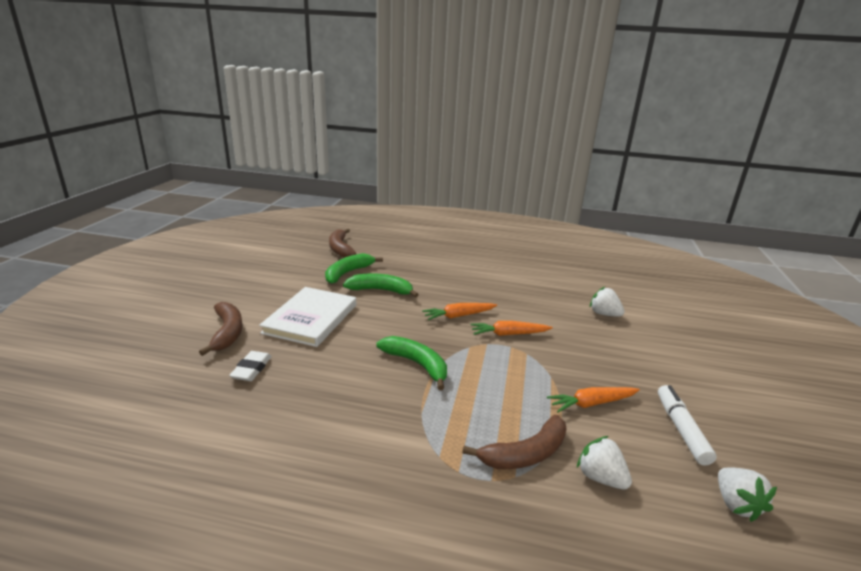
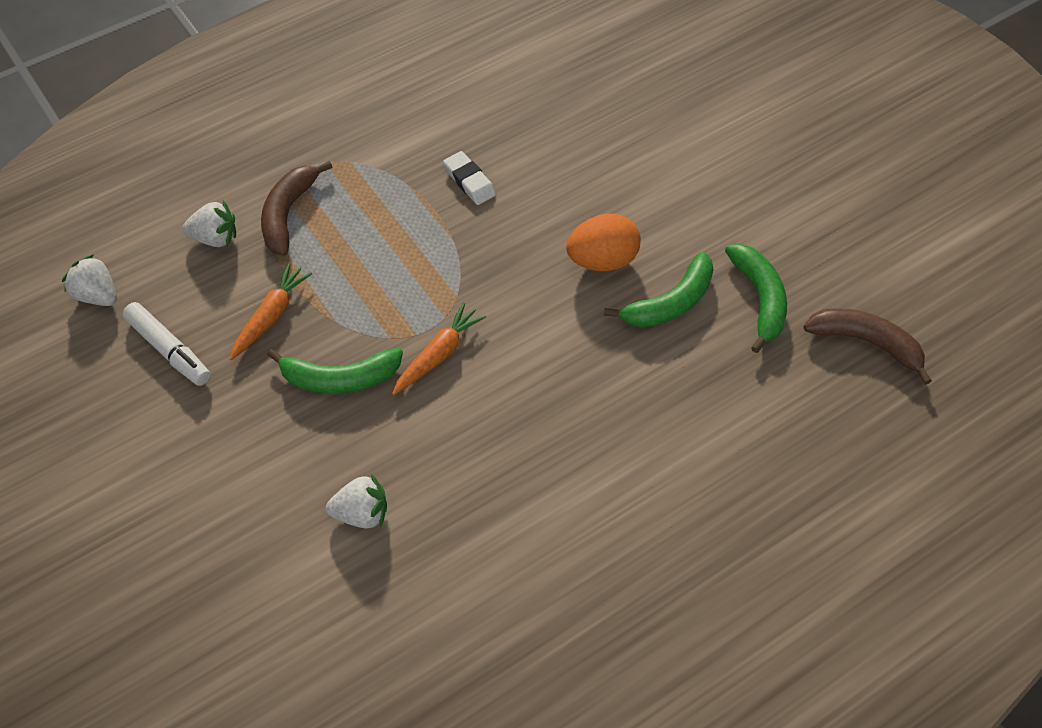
camera: 135 degrees right, 30 degrees up
(227, 332) = (689, 116): brown banana -> none
(252, 369) = (596, 107): white eraser -> white eraser (469, 181)
(311, 319) = (657, 194): white book -> none
(381, 316) = (602, 260): none -> orange egg
(417, 364) = (475, 228): green banana -> green banana (339, 378)
(459, 316) = (526, 338): orange carrot -> none

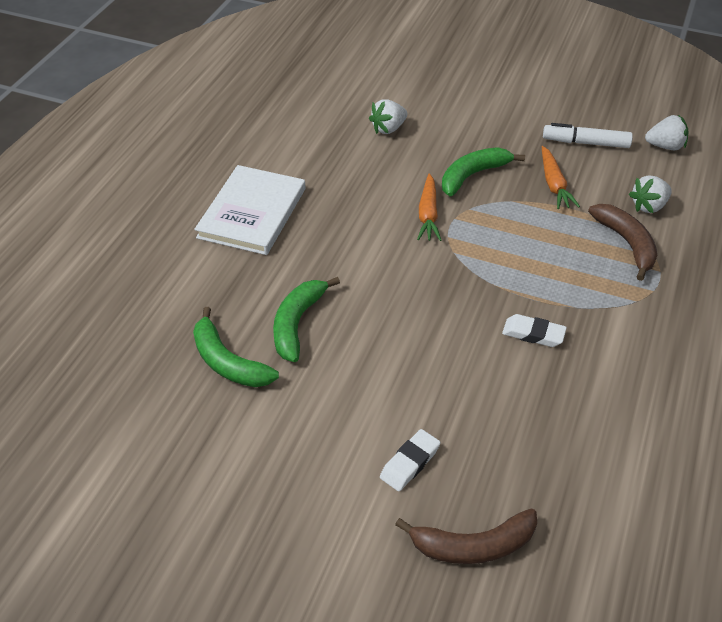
camera: 145 degrees right, 10 degrees down
(602, 260) = (374, 328): orange egg -> none
(627, 469) = (252, 213): none -> white book
(663, 142) = (409, 463): none -> white eraser
(867, 343) = (120, 372): brown banana -> brown banana (473, 545)

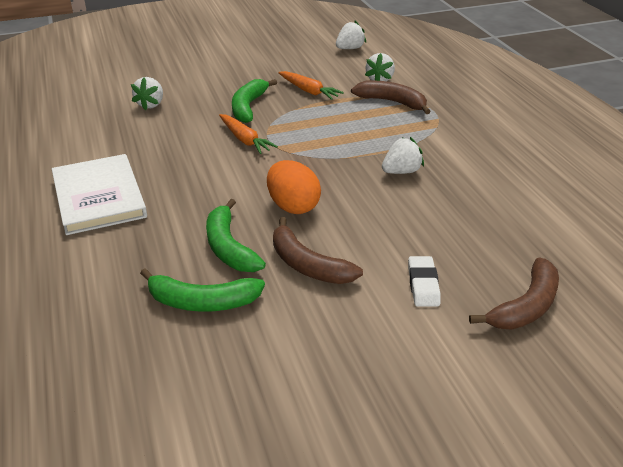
camera: 40 degrees left, 10 degrees down
(339, 380) = (307, 265): none -> brown banana
(391, 313) = (293, 206): none -> orange egg
(533, 334) = (401, 171): white eraser -> white strawberry
(586, 143) = (300, 63): white marker -> none

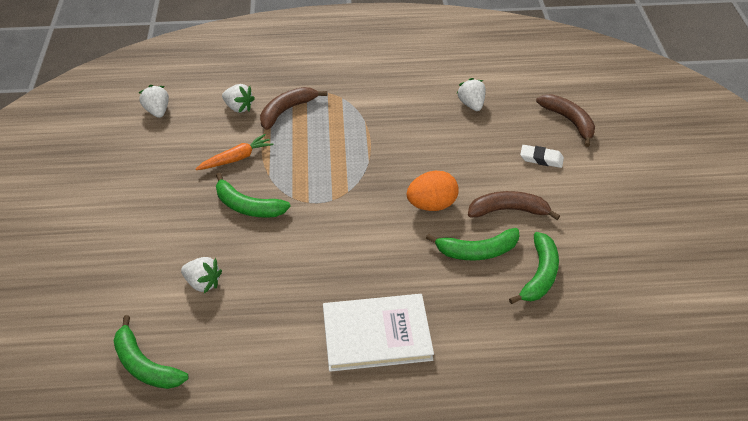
camera: 75 degrees left, 10 degrees up
(63, 99) = (145, 365): none -> green banana
(245, 140) = (312, 218): orange carrot -> none
(307, 265) = (508, 210): brown banana -> brown banana turned 150 degrees counterclockwise
(401, 171) = (402, 134): white strawberry -> white strawberry (471, 104)

